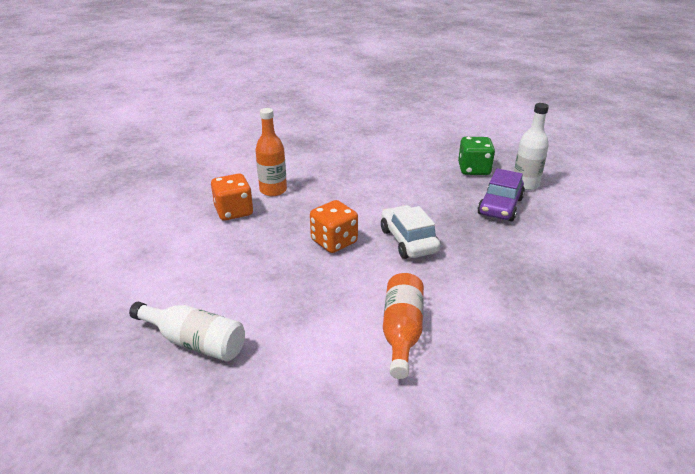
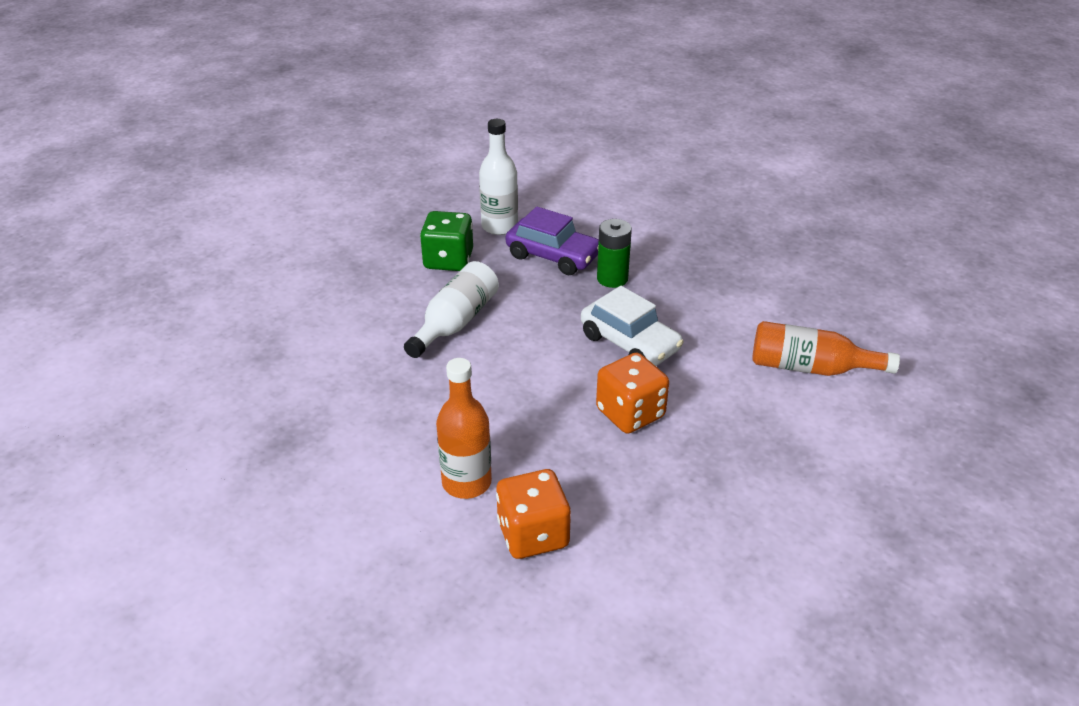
camera: 85 degrees left, 5 degrees up
(195, 342) = (864, 557): white bottle -> white bottle (455, 322)
(408, 241) = (630, 343): white car -> white car turned 120 degrees counterclockwise
(484, 232) = (612, 279): none -> green battery

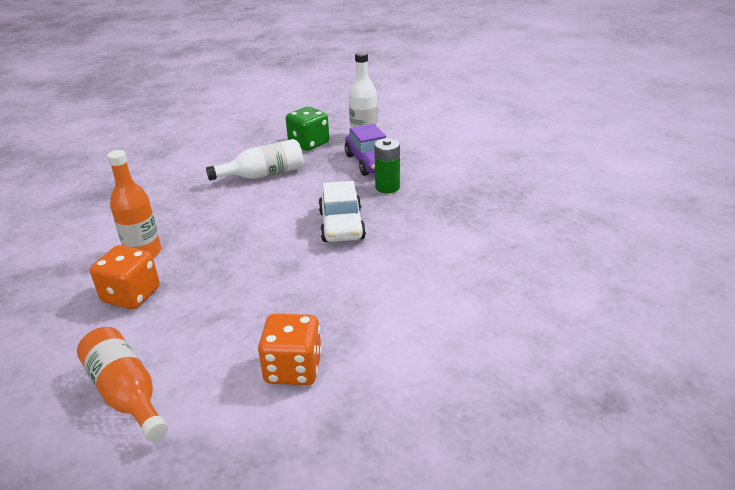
camera: 40 degrees right, 5 degrees down
(630, 413) = (280, 262): orange dice -> orange dice (293, 368)
(810, 368) = (439, 293): orange bottle -> orange bottle (126, 394)

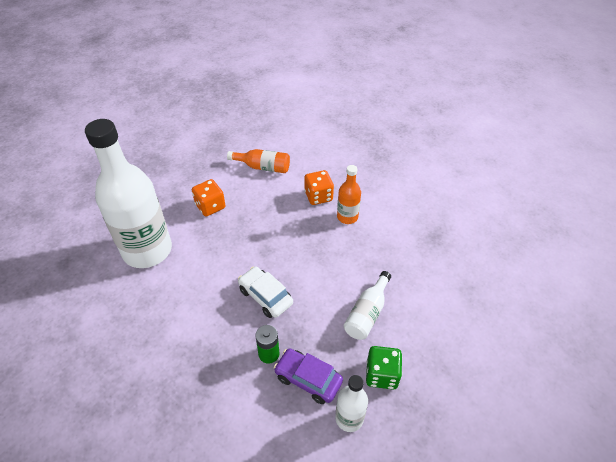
camera: 140 degrees right, 15 degrees up
(451, 349) = (147, 250): none -> white bottle

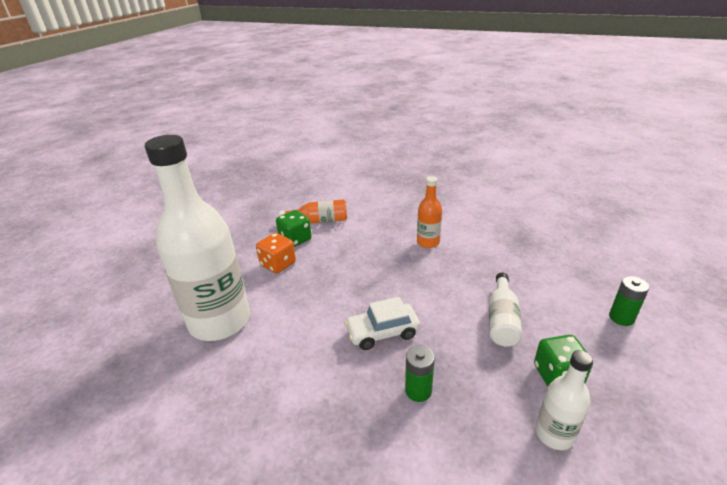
camera: 15 degrees left, 15 degrees down
(234, 183) = (295, 239): none -> green dice
(265, 296) = (382, 332): white car -> white car turned 45 degrees counterclockwise
(308, 379) = (480, 405): purple car -> none
(318, 196) = (389, 232): orange dice -> none
(470, 341) = (621, 317): none -> green battery

